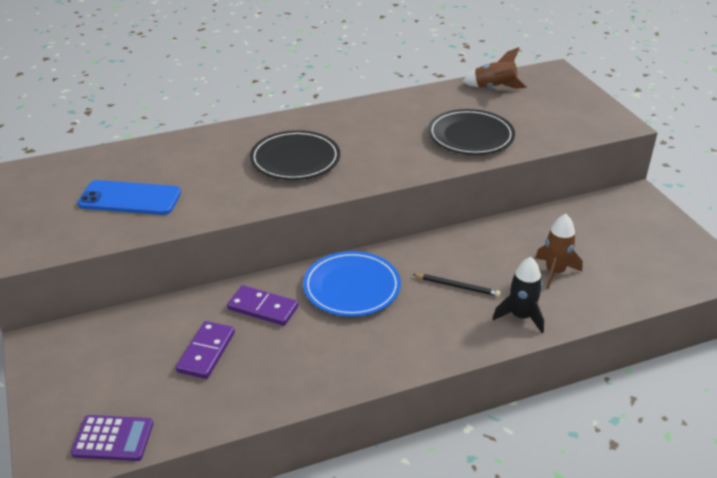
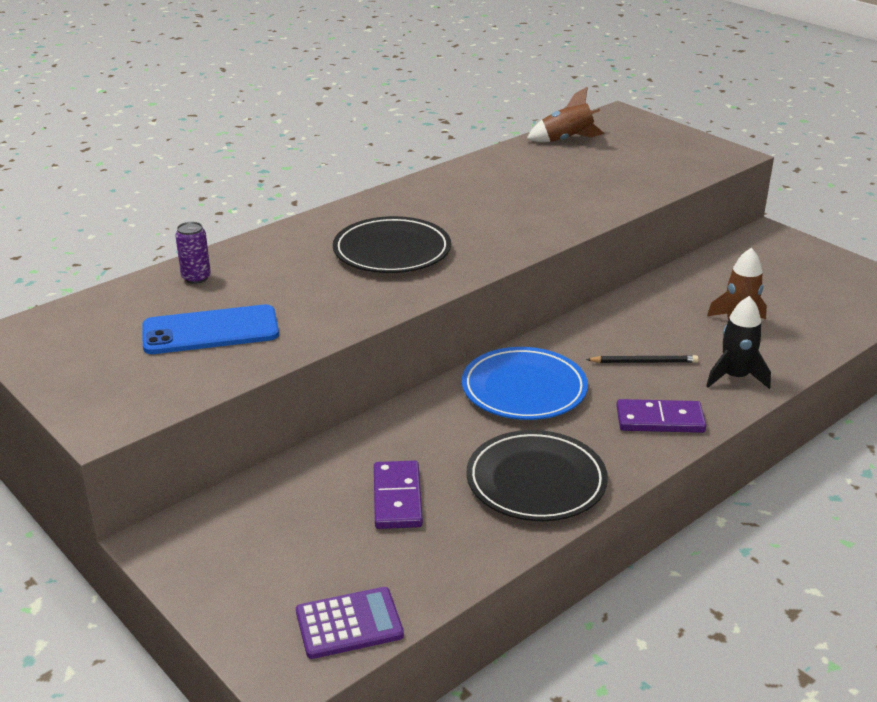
camera: 20 degrees left, 5 degrees down
(149, 154) = (196, 278): none -> purple can
(263, 308) = (432, 434): purple domino -> purple domino (660, 420)
(470, 136) = (579, 193): black plate -> black plate (536, 481)

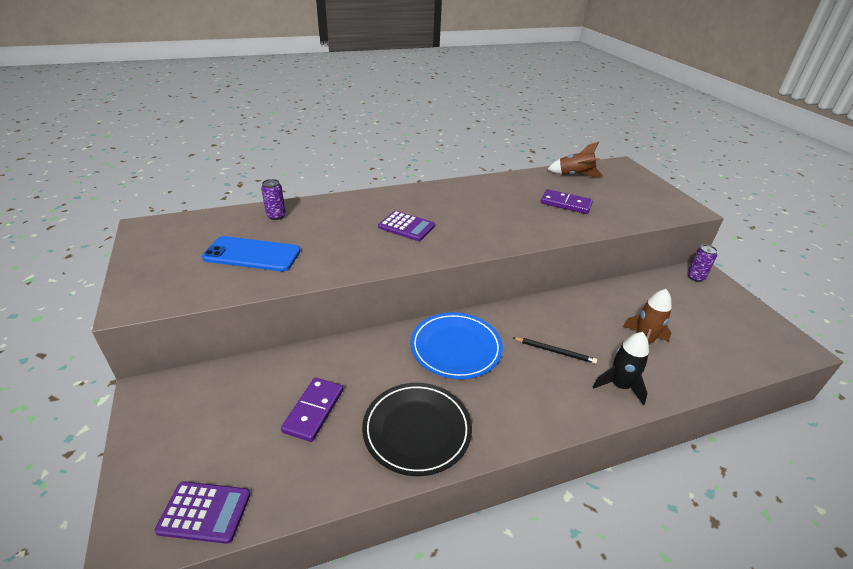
camera: 20 degrees right, 5 degrees up
(392, 251) = (406, 226): black plate -> purple calculator
(660, 420) = (540, 406): purple domino -> purple domino (566, 204)
(763, 241) = (695, 277): none -> purple can

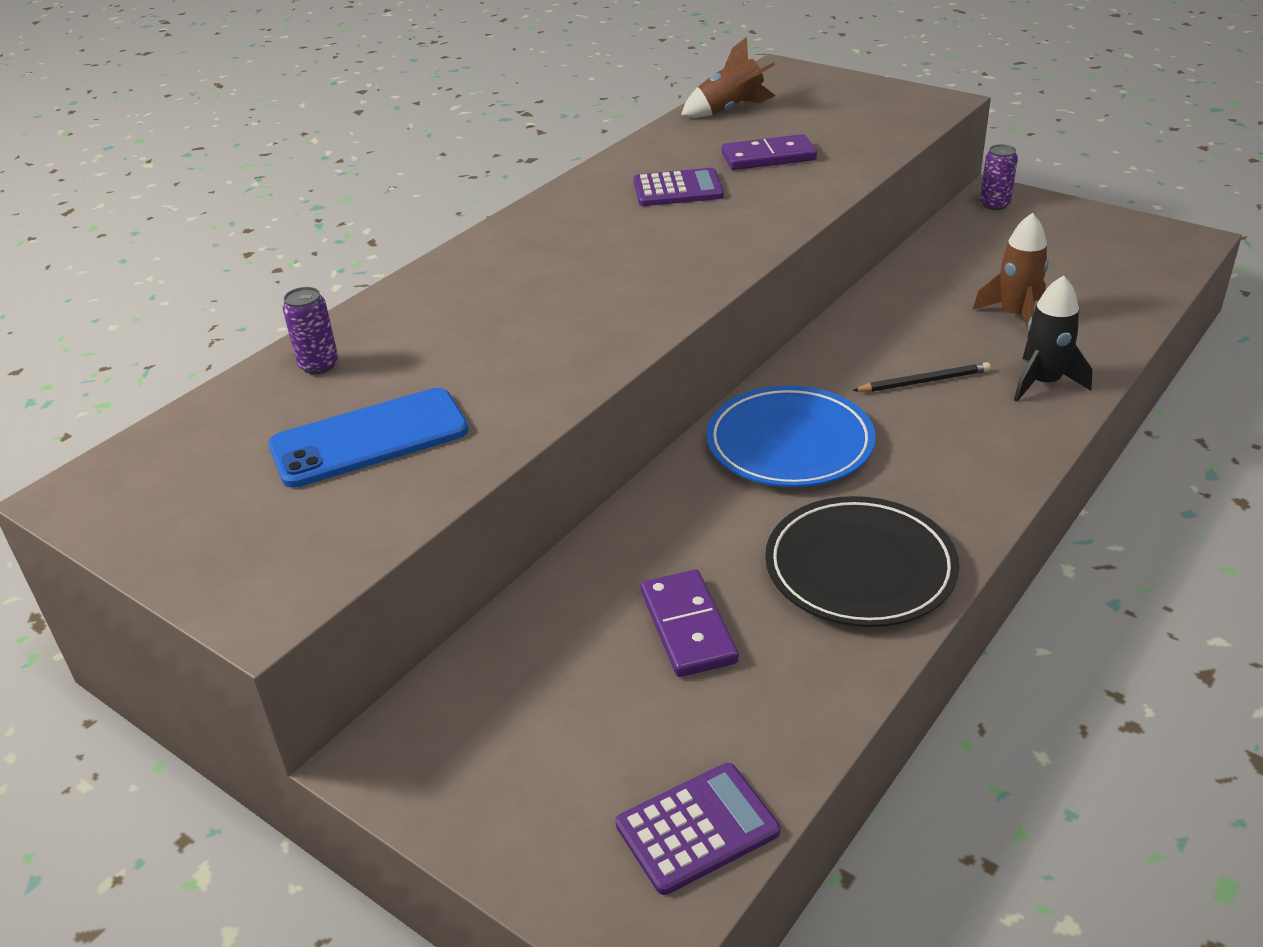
camera: 30 degrees left, 0 degrees up
(406, 226) = (572, 286): purple calculator -> purple calculator (678, 189)

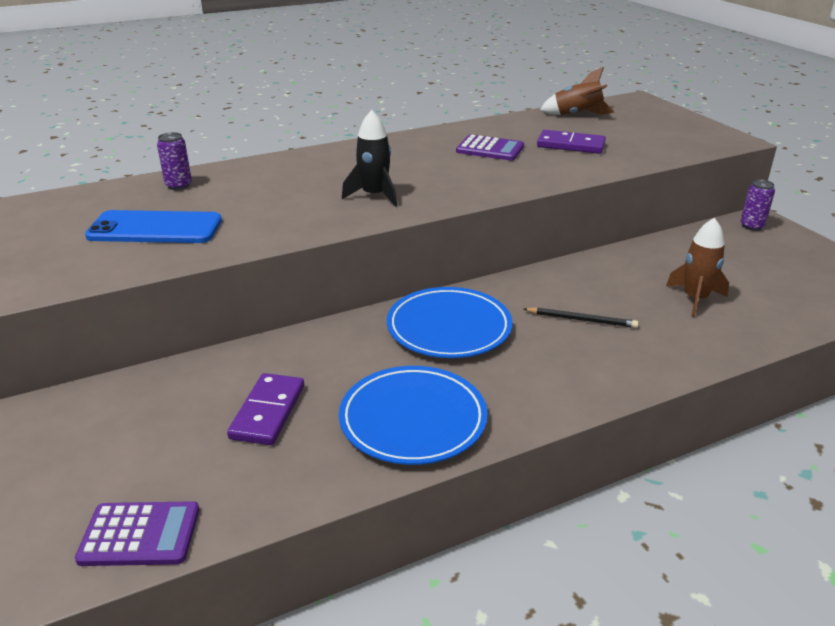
camera: 25 degrees right, 5 degrees down
(860, 568) = (413, 419): black plate -> blue plate
(1043, 382) = (671, 348): black rocket -> black rocket (374, 195)

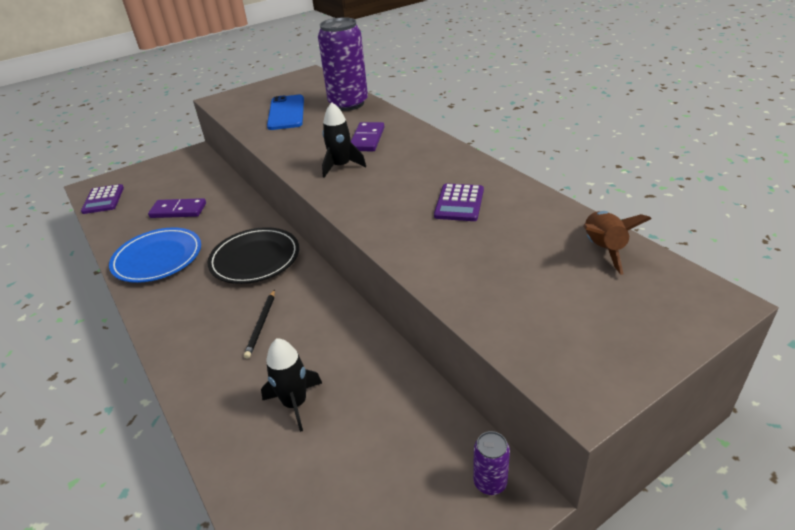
camera: 85 degrees right, 5 degrees up
(178, 185) = (348, 104): purple can -> purple can, size x2.34
(449, 327) = (255, 259): blue plate -> black plate
(570, 145) = (492, 249): purple domino -> purple domino (367, 139)
(695, 299) = (295, 403): brown rocket -> black rocket

